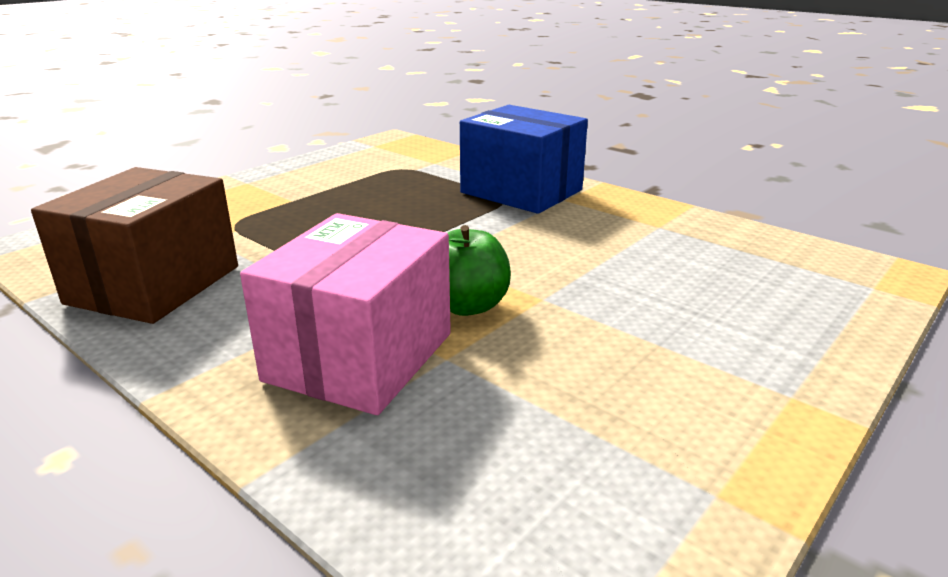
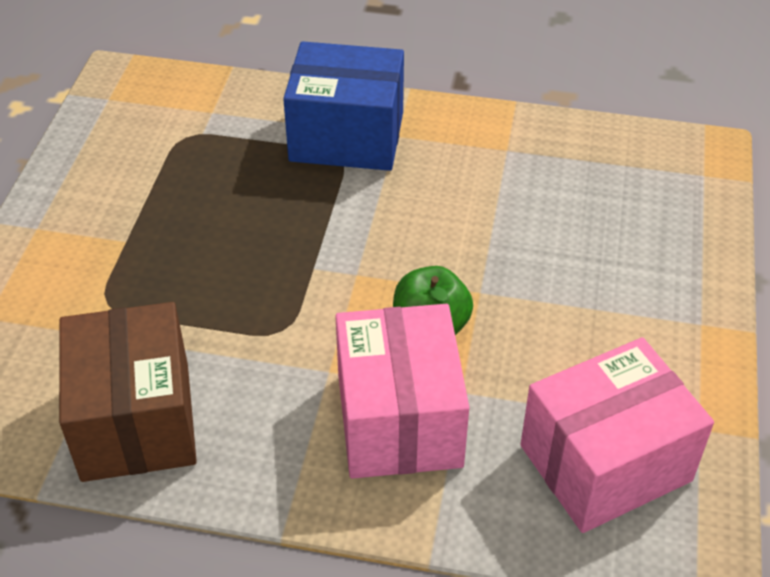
camera: 30 degrees left, 20 degrees up
(550, 478) = (605, 463): none -> pink box

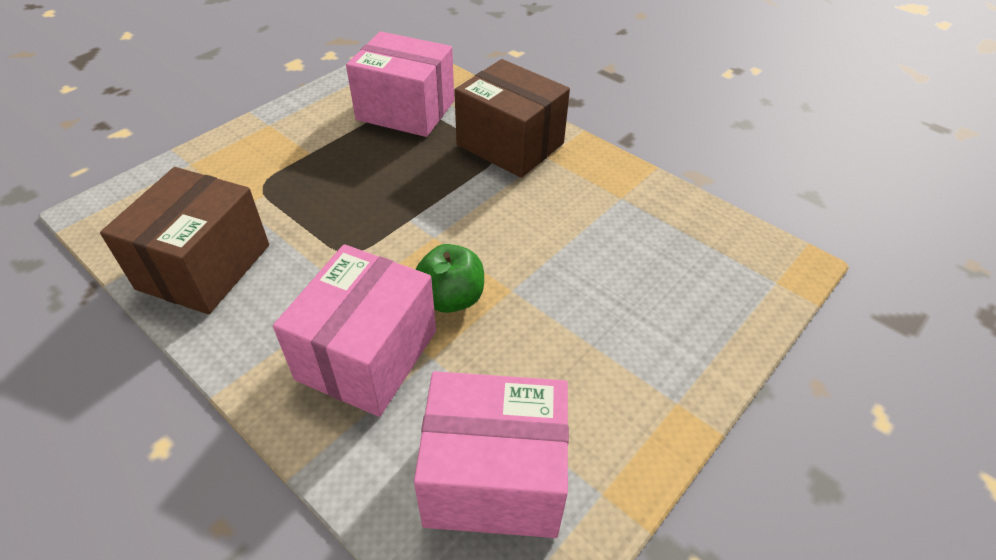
camera: 30 degrees right, 0 degrees up
(191, 143) = (405, 110): none -> pink box
(346, 137) = (510, 144): blue box -> brown box

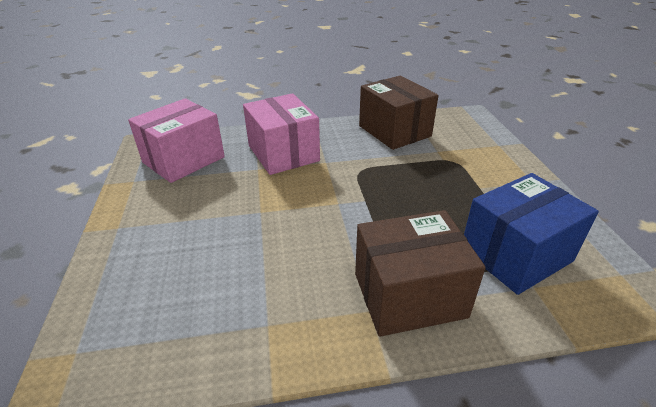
camera: 130 degrees right, 10 degrees down
(405, 110) = (516, 254): pink box -> blue box
(451, 298) = (283, 188): green apple -> none

